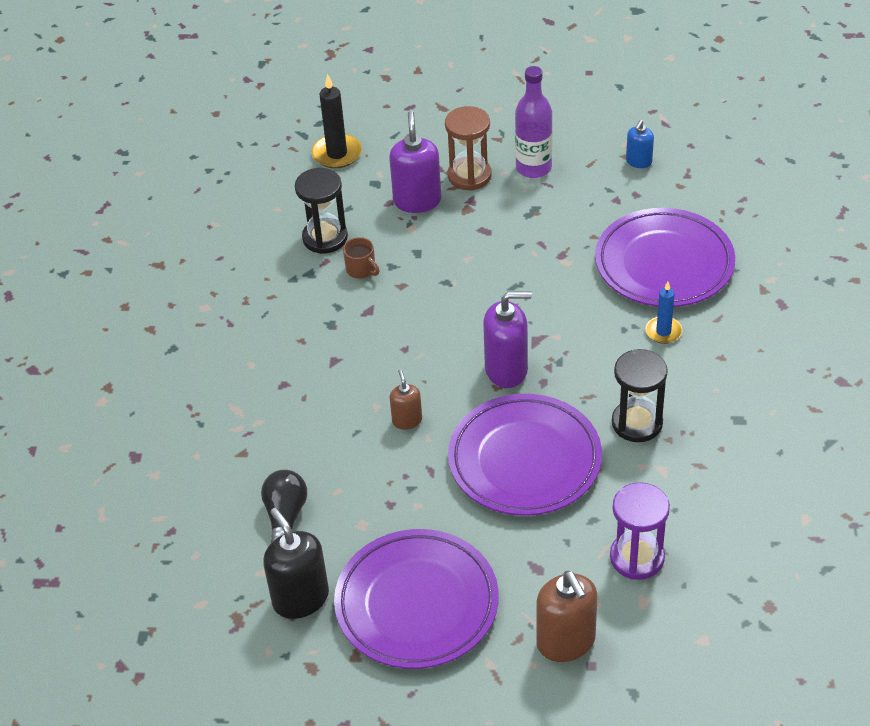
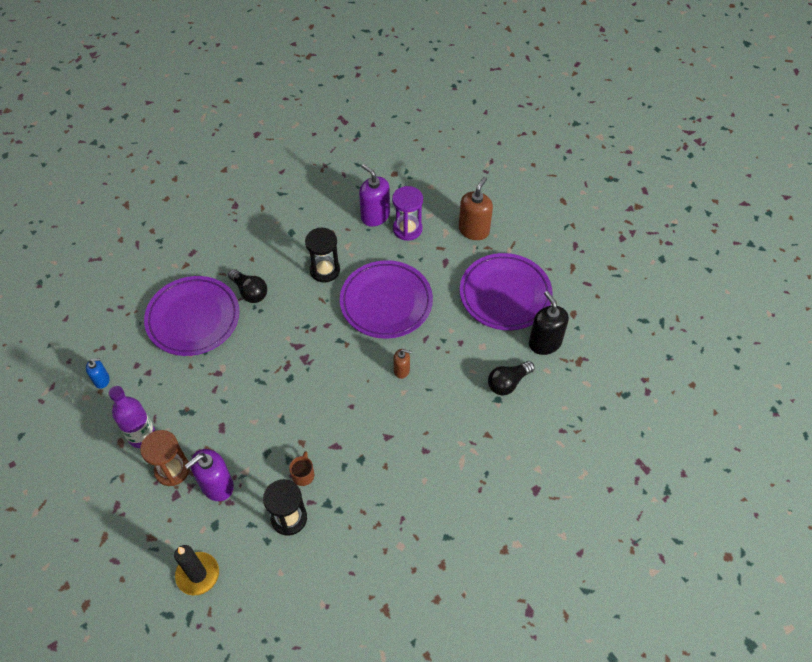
camera: 130 degrees left, 10 degrees up
(300, 598) = (544, 343): black soap dispenser -> black soap dispenser turned 135 degrees clockwise
(407, 420) = (401, 370): brown soap dispenser -> brown soap dispenser turned 120 degrees counterclockwise
(506, 369) = (330, 346): purple soap dispenser -> purple soap dispenser (375, 216)
(663, 332) = (250, 292): blue candle -> black light bulb

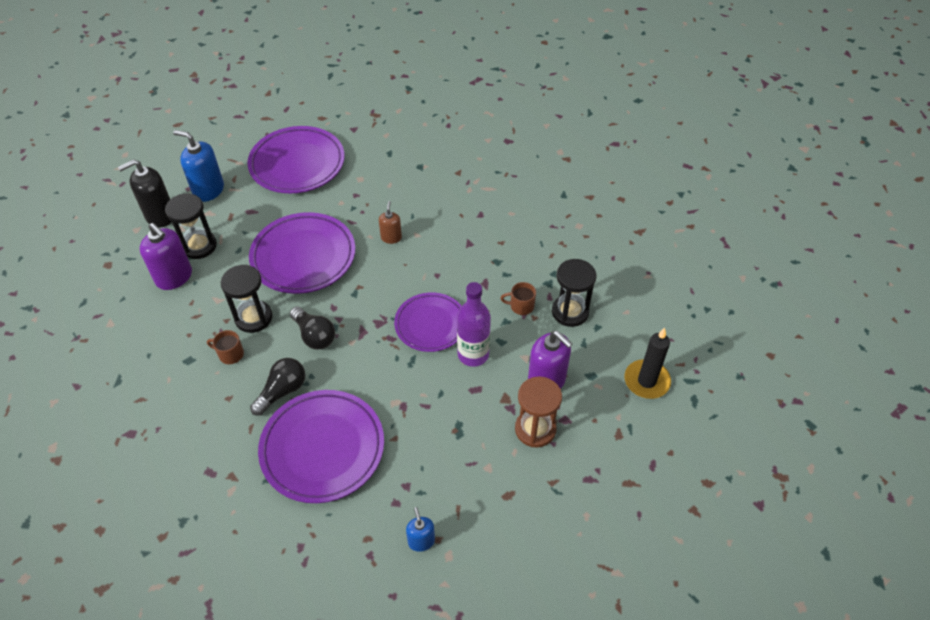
camera: 95 degrees left, 5 degrees down
(142, 436) = (496, 472): purple bottle -> purple bottle (473, 354)
(291, 257) = (230, 354): none -> brown mug
(295, 397) = (430, 324): none -> purple plate
(375, 216) = (174, 277): purple soap dispenser -> purple soap dispenser turned 90 degrees counterclockwise
(407, 229) = (199, 246): purple hourglass -> black hourglass
(474, 230) = (208, 190): brown soap dispenser -> blue soap dispenser
(508, 383) = (401, 160): black light bulb -> black light bulb (314, 335)
(544, 343) = (355, 136): black soap dispenser -> black soap dispenser (160, 215)

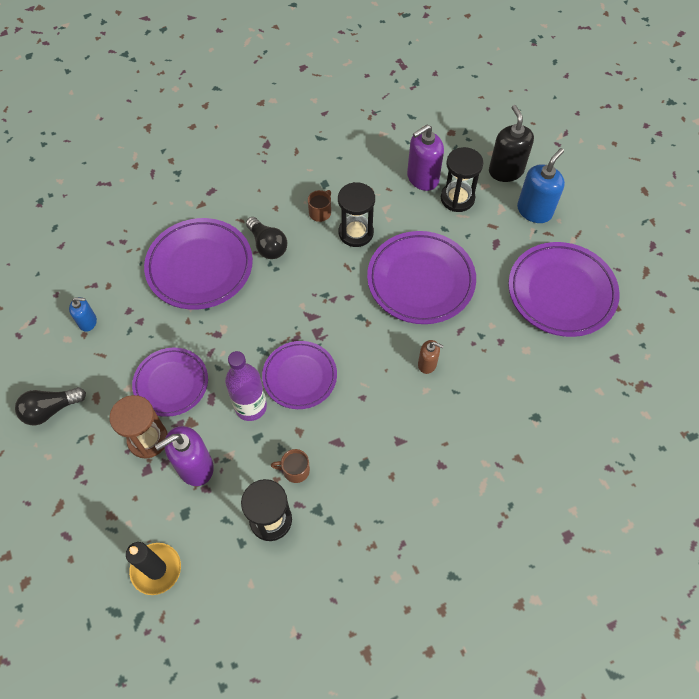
camera: 105 degrees right, 10 degrees up
(314, 335) = (319, 277): black light bulb -> black light bulb (51, 410)
(470, 429) = (171, 383): none -> purple plate
(521, 306) = (295, 470): brown mug -> brown mug turned 105 degrees counterclockwise

